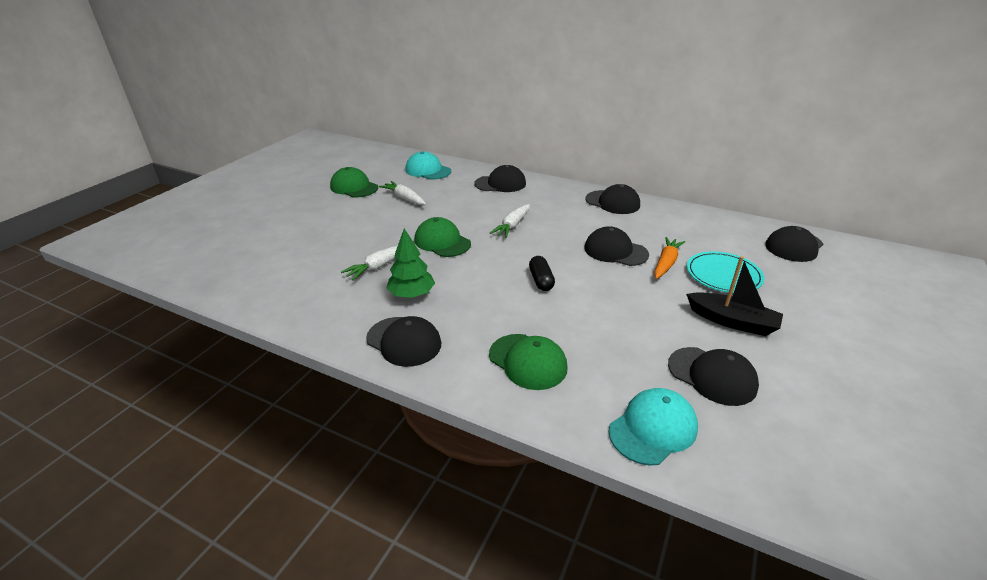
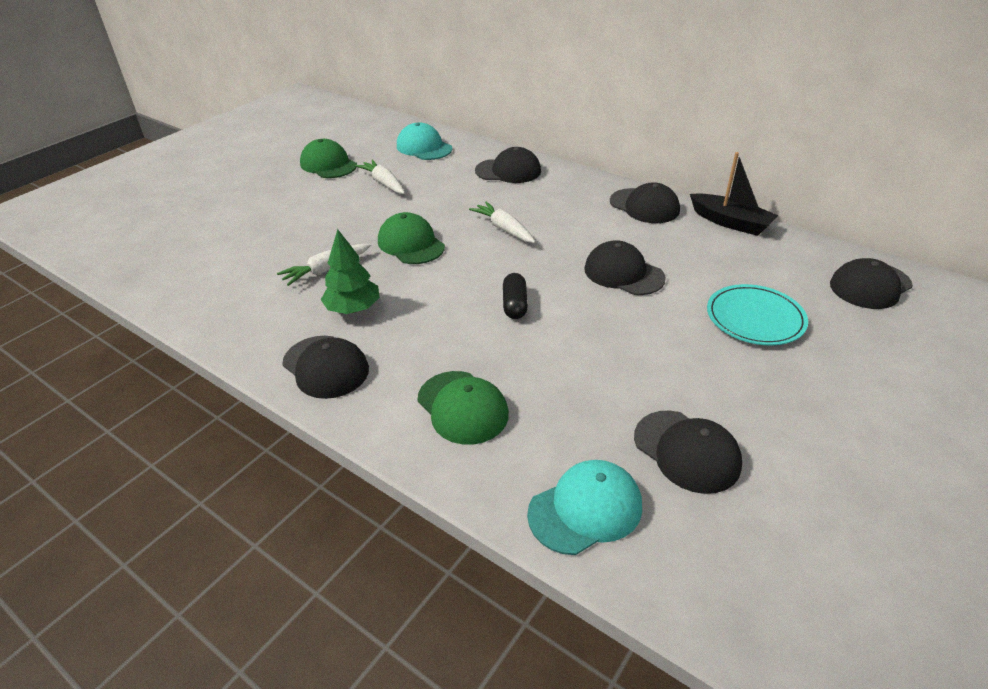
camera: 10 degrees right, 5 degrees up
(512, 226) = (504, 229): white carrot -> white carrot turned 105 degrees clockwise
(666, 263) = (684, 295): orange carrot -> none
(732, 321) = (741, 382): black boat -> black boat (730, 222)

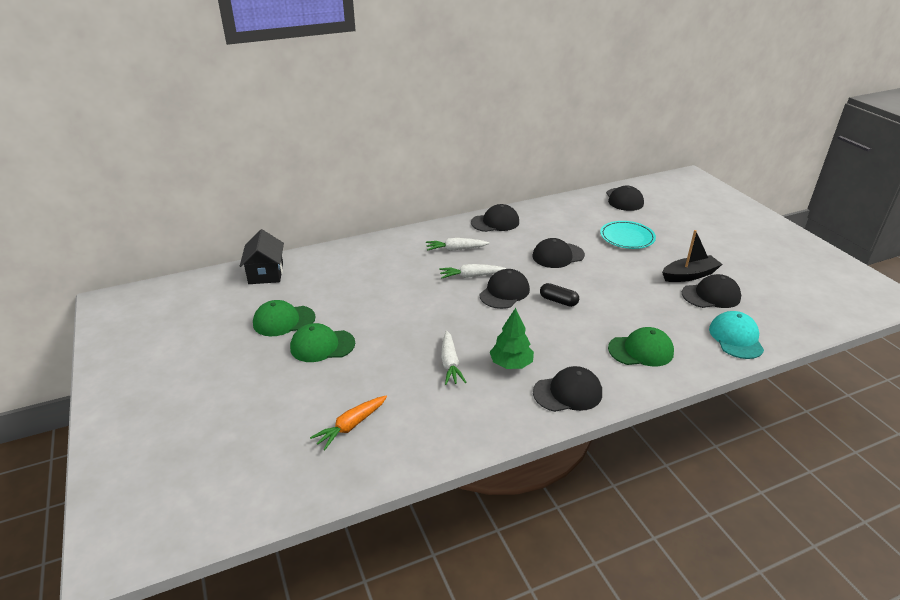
camera: 60 degrees left, 5 degrees down
(197, 250) = (351, 426): none -> orange carrot
(384, 183) = (351, 303): white carrot -> white carrot (456, 249)
(393, 130) = (266, 273): none -> black house
(411, 244) = (452, 317): green cap -> green cap (322, 345)
(424, 147) = (316, 269): turquoise cap -> none
(508, 171) = (397, 249): black cap -> black cap (504, 292)
(730, 222) = (538, 207): black boat -> black boat (689, 275)

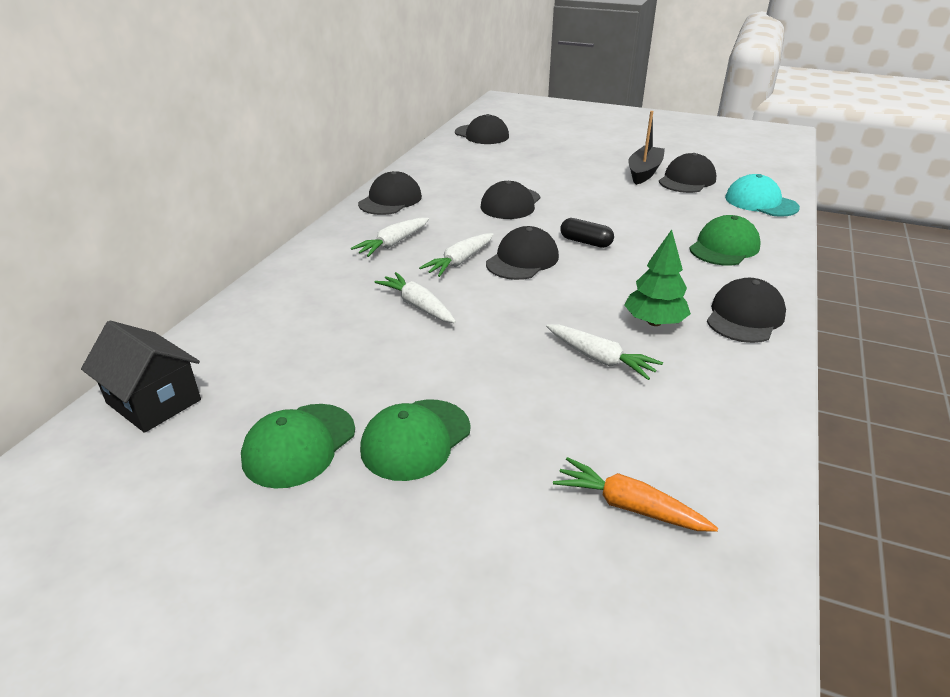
camera: 45 degrees left, 0 degrees up
(351, 426) = (629, 506): orange carrot -> orange carrot turned 120 degrees clockwise
(414, 288) = (418, 306): none -> white carrot
(504, 292) = (522, 260): black cap -> black cap turned 45 degrees clockwise
(558, 301) = (585, 242): black capsule -> black capsule turned 45 degrees clockwise
(627, 237) = (541, 163): turquoise plate -> none

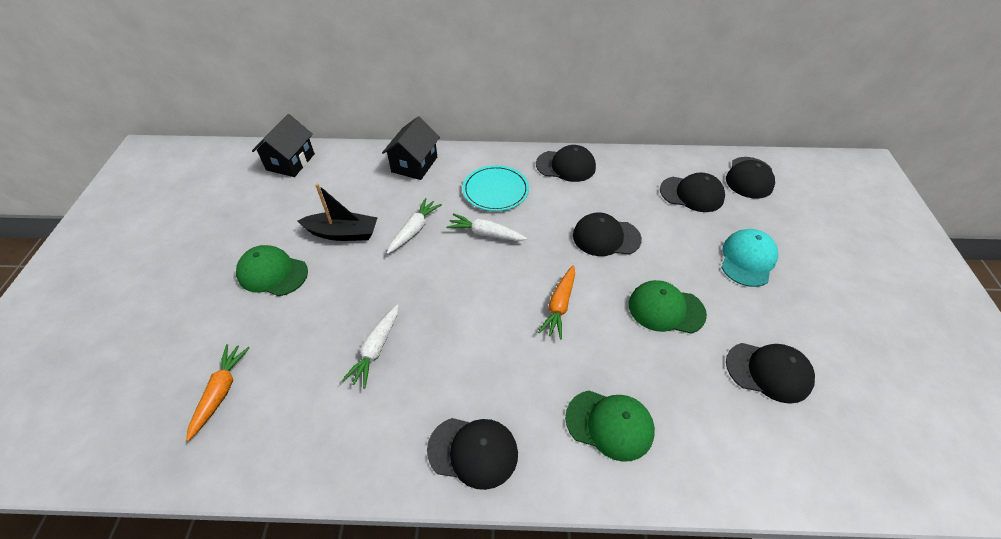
camera: 70 degrees right, 15 degrees up
(288, 288) = (414, 164): none -> black house
(299, 445) = (262, 227): green cap -> green cap (666, 309)
(393, 244) = (495, 190): white carrot -> turquoise plate
(522, 260) = (506, 270): black cap -> black cap (692, 194)
(585, 242) = (559, 305): black capsule -> orange carrot
(644, 172) = (759, 327): black boat -> black boat (342, 233)
(654, 322) = (439, 378): green tree -> none
(760, 202) = (757, 459): turquoise cap -> turquoise cap (747, 259)

